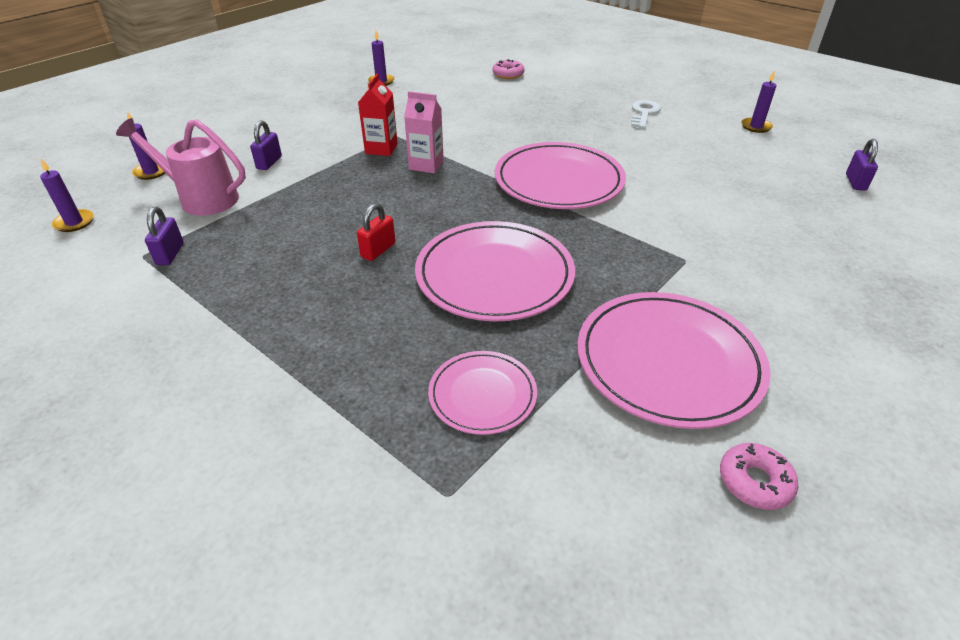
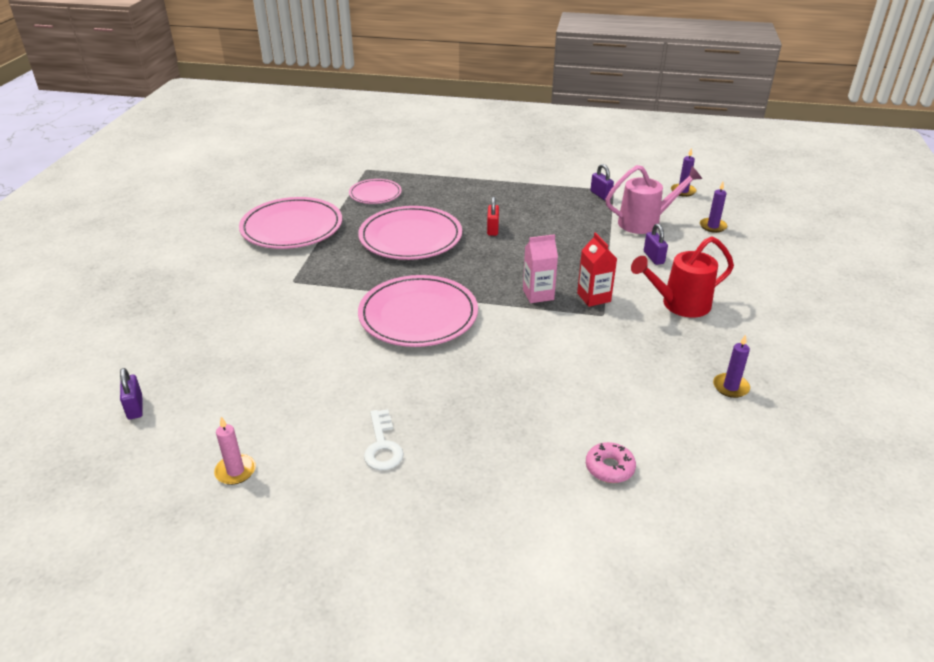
camera: 150 degrees right, 5 degrees down
(324, 125) = (679, 305): none -> red watering can
(754, 482) = (247, 202): pink donut -> none
(756, 127) = (235, 471): purple candle -> pink candle

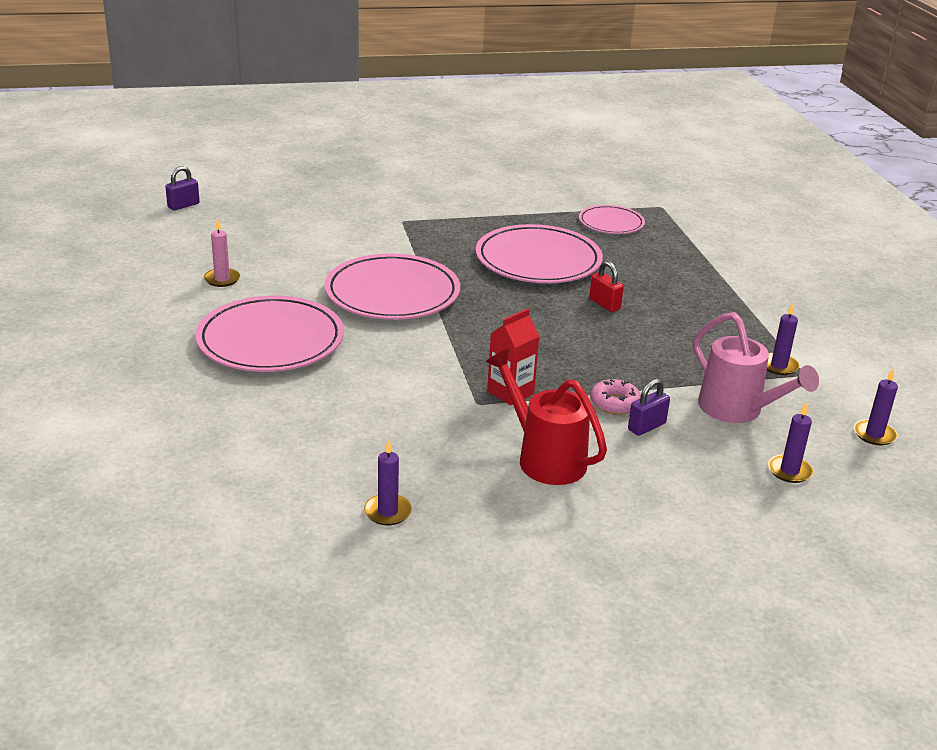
camera: 65 degrees right, 5 degrees down
(235, 471) = (127, 261): pink candle -> pink candle (222, 279)
(292, 227) = (497, 198): pink plate -> pink plate (270, 340)
(382, 445) = (184, 315): white key -> none
(492, 229) = (604, 304): red padlock -> red padlock turned 75 degrees clockwise
(538, 294) = (486, 355): pink carton -> none
(600, 195) = (778, 366): purple padlock -> purple candle
(609, 468) = (203, 440): pink donut -> pink donut (614, 403)

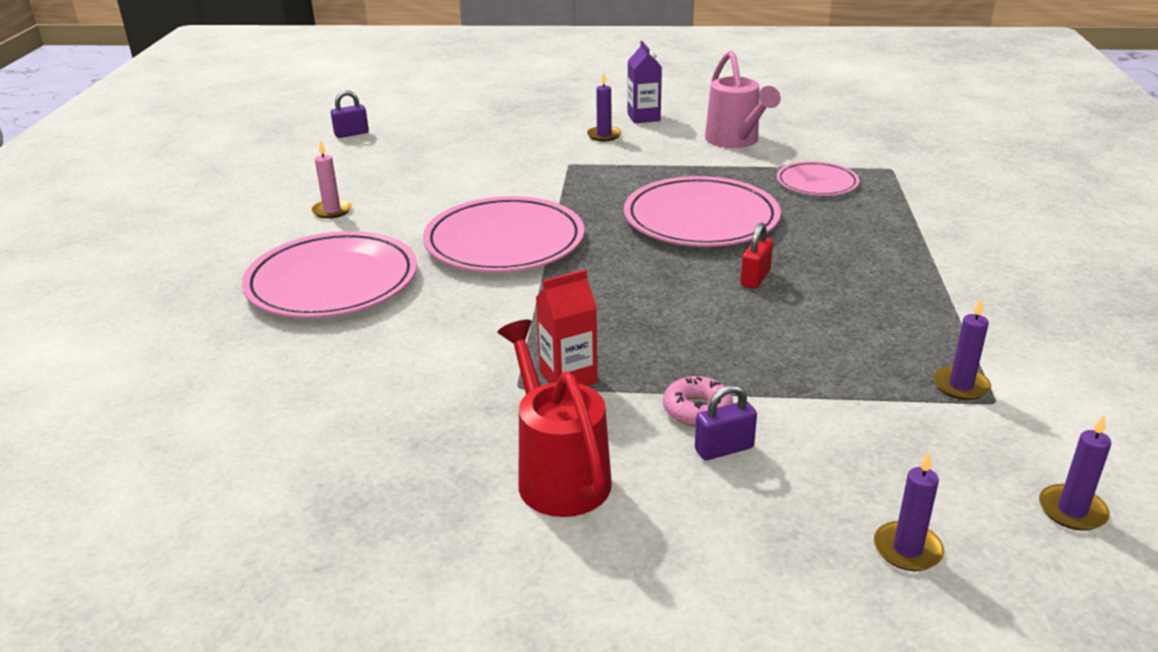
camera: 20 degrees right, 0 degrees up
(387, 512) = (309, 519): purple candle -> purple candle (604, 135)
(440, 173) = (643, 117): none -> purple carton
(604, 304) = (755, 278): red padlock -> red padlock turned 45 degrees clockwise
(737, 410) = (869, 443): pink watering can -> pink watering can (735, 141)

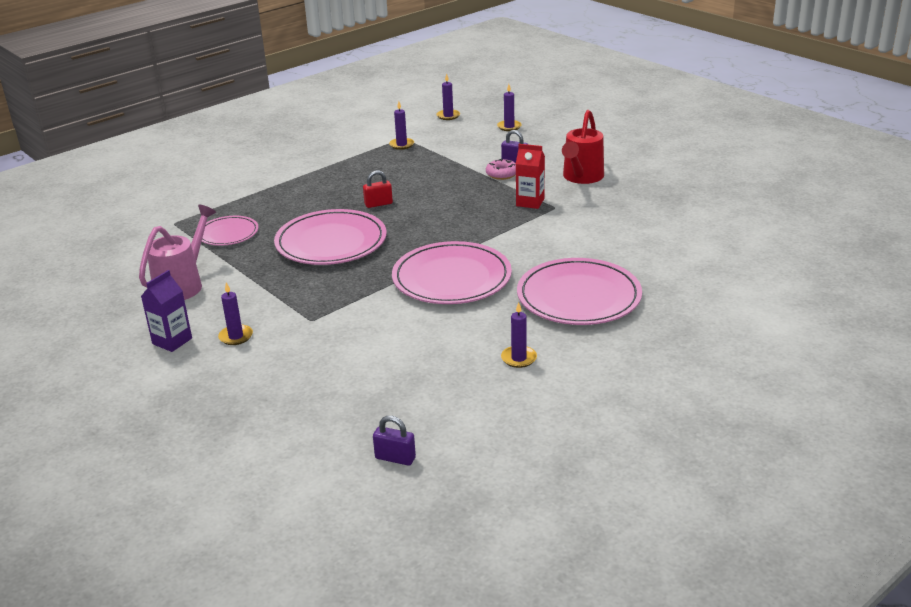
camera: 135 degrees left, 0 degrees up
(332, 210) = (519, 358): pink candle -> purple candle

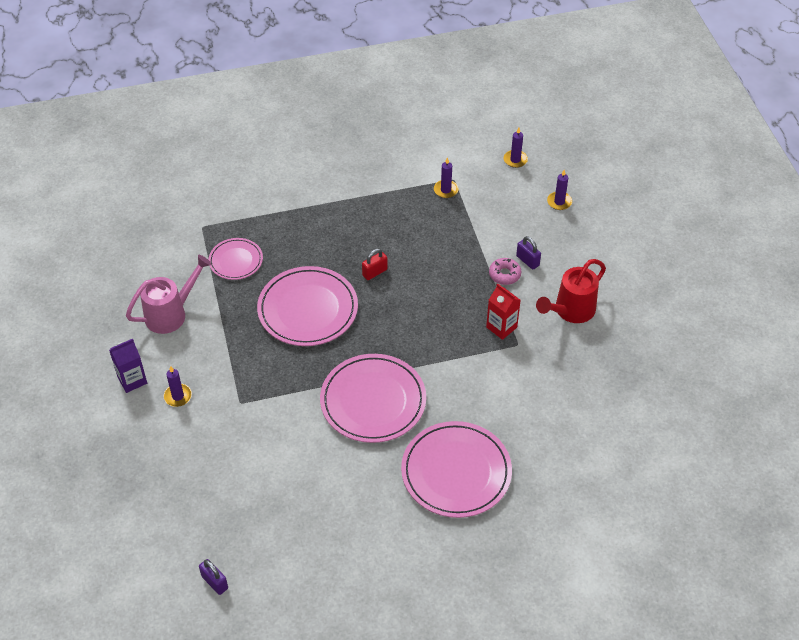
camera: 25 degrees right, 20 degrees up
(378, 204) = (374, 272): red padlock -> red padlock turned 45 degrees counterclockwise
(519, 358) = (363, 521): purple candle -> none

